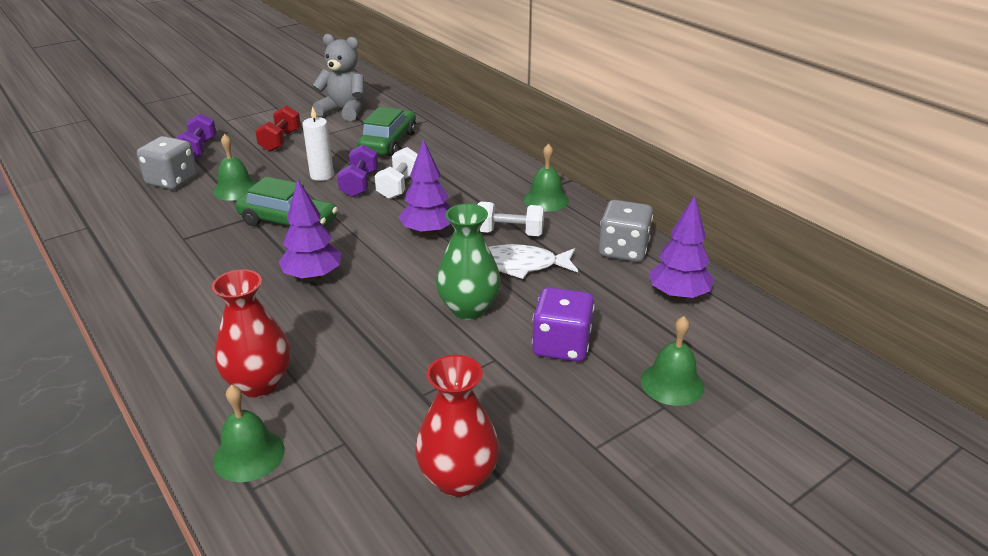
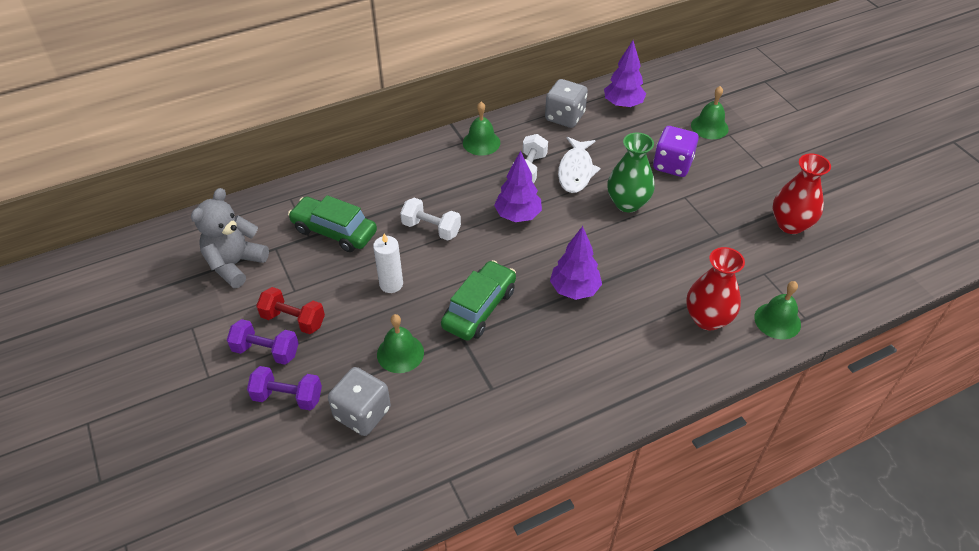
camera: 80 degrees left, 15 degrees up
(359, 184) = (418, 256): purple dumbbell -> purple dumbbell (266, 351)

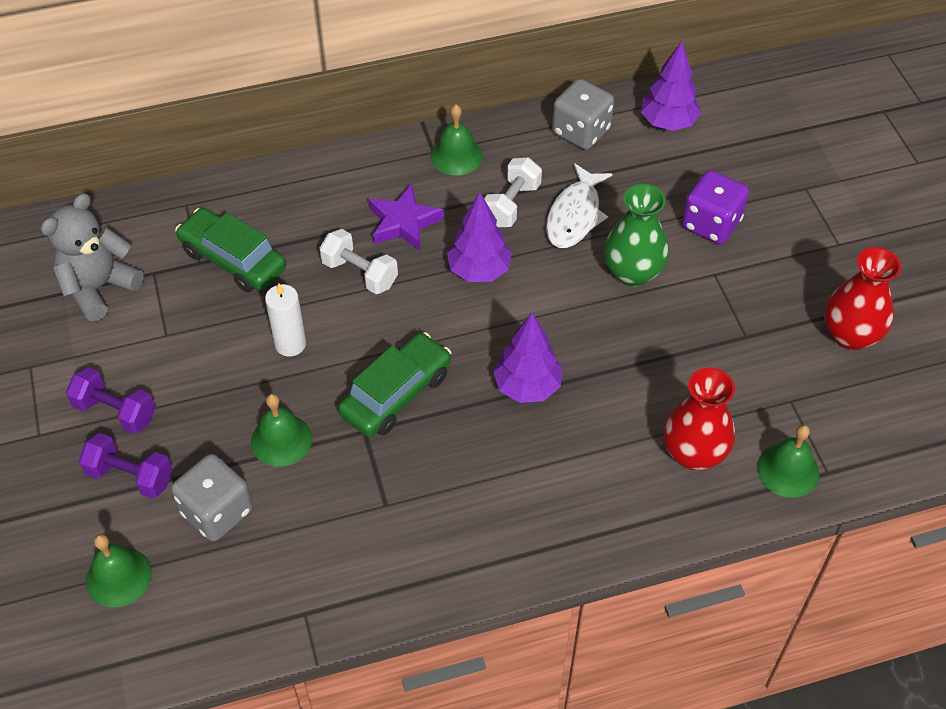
camera: 10 degrees right, 5 degrees up
(293, 320) = (157, 375): red dumbbell -> none
(455, 191) = (403, 223): none -> purple star
(709, 127) = (781, 173): green bell -> green bell (118, 577)

